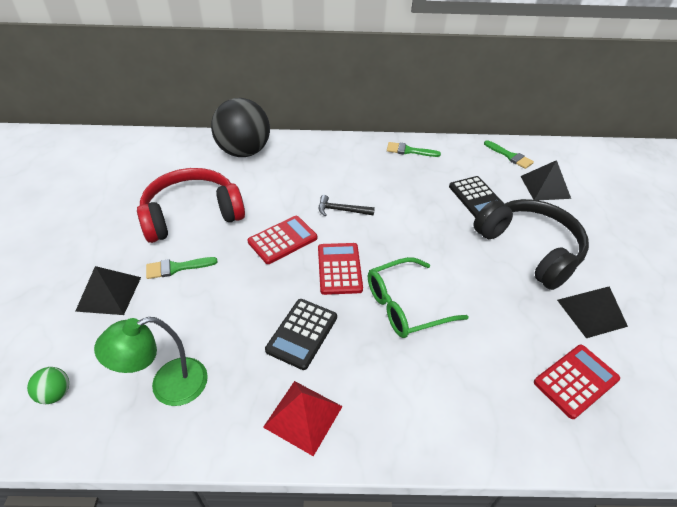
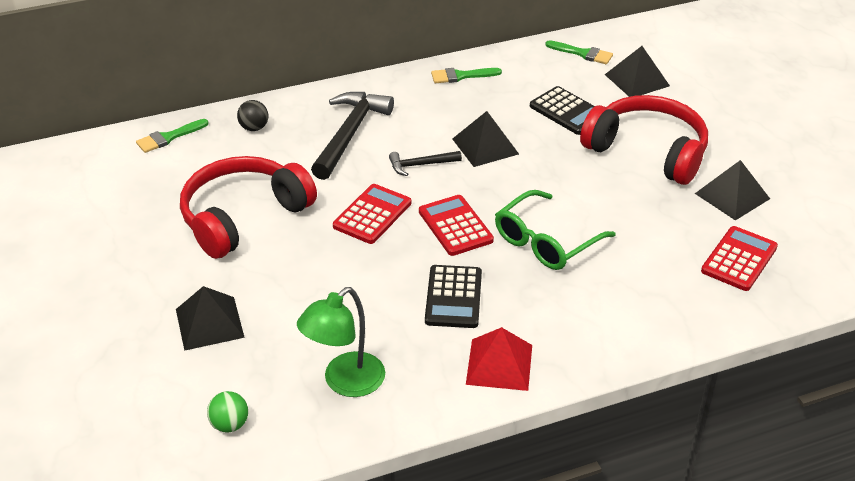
camera: 20 degrees left, 5 degrees down
(176, 268) = (268, 276): green brush -> green brush (168, 137)
(244, 152) = (254, 128): black ball -> black ball, size x0.41
(305, 173) = (349, 134): none -> black hammer
(398, 208) = (485, 146): none -> black pyramid
(529, 249) = (647, 151): black headphones -> red headphones

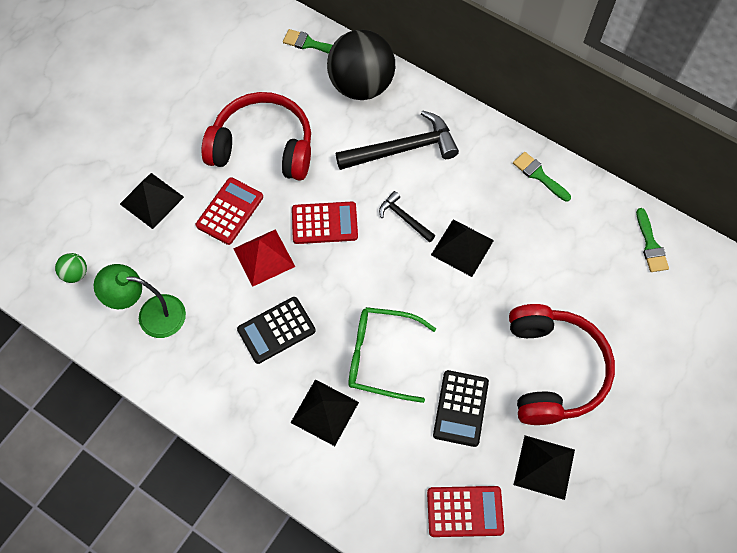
camera: 55 degrees right, 25 degrees up
(254, 128) = (361, 85): black ball -> black ball, size x2.47
(455, 226) = (352, 284): red calculator -> red calculator (230, 211)
(499, 364) = (230, 400): red pyramid -> red pyramid (264, 257)
(567, 111) = (557, 280): black calculator -> black calculator (461, 408)
(637, 80) = (648, 308): black pyramid -> black pyramid (324, 412)

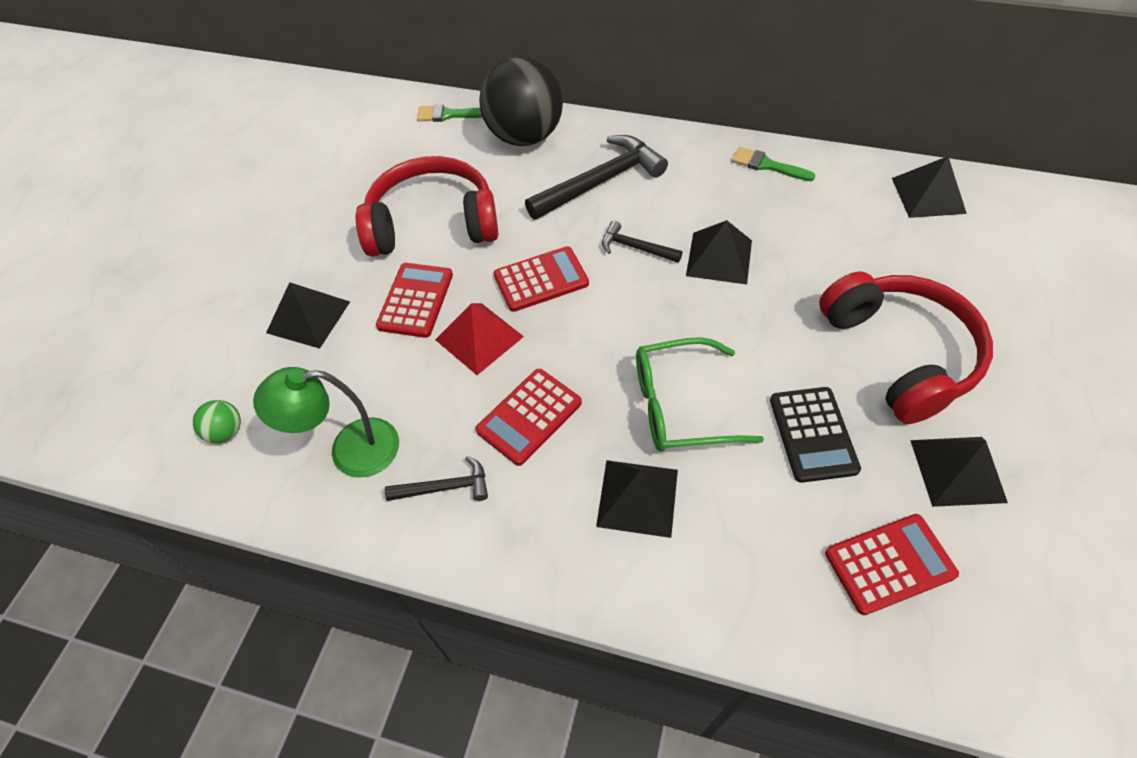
camera: 15 degrees left, 10 degrees down
(204, 362) = (445, 487): none -> black hammer
(276, 330) = (529, 417): black calculator -> red calculator
(650, 245) = (928, 195): green brush -> black pyramid

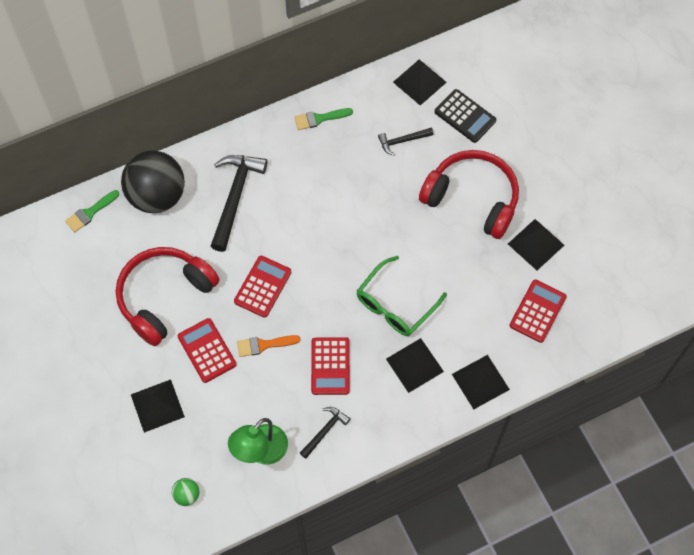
camera: 45 degrees left, 10 degrees up
(479, 338) = (264, 345): red pyramid -> orange brush
(635, 248) = (295, 229): black hammer -> black hammer (402, 141)
(719, 257) = (344, 203): black pyramid -> black pyramid (480, 381)
(813, 434) = (465, 273): black calculator -> black calculator (465, 116)

